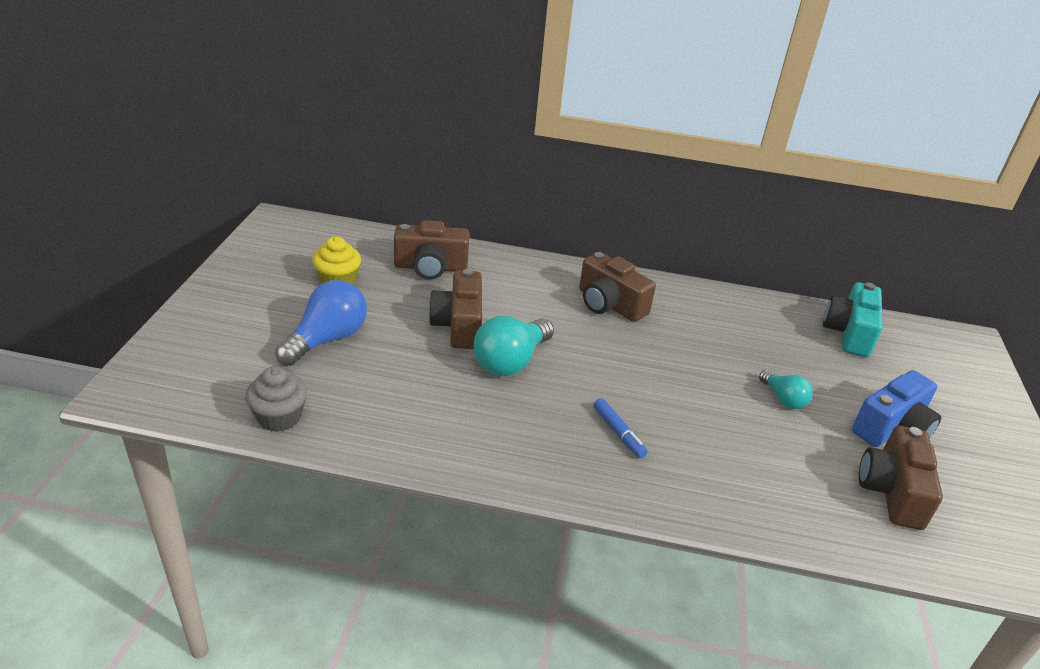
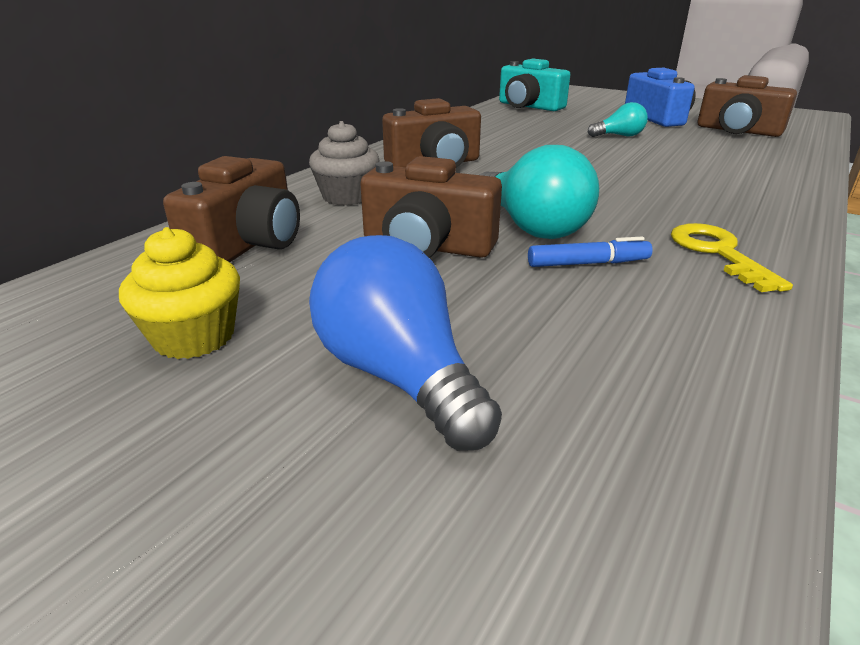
camera: 65 degrees left, 5 degrees down
(279, 417) = (680, 484): grey cupcake -> grey cupcake (347, 197)
(511, 445) = (718, 253): none -> yellow key
(618, 432) = (679, 197): blue marker -> blue marker (588, 263)

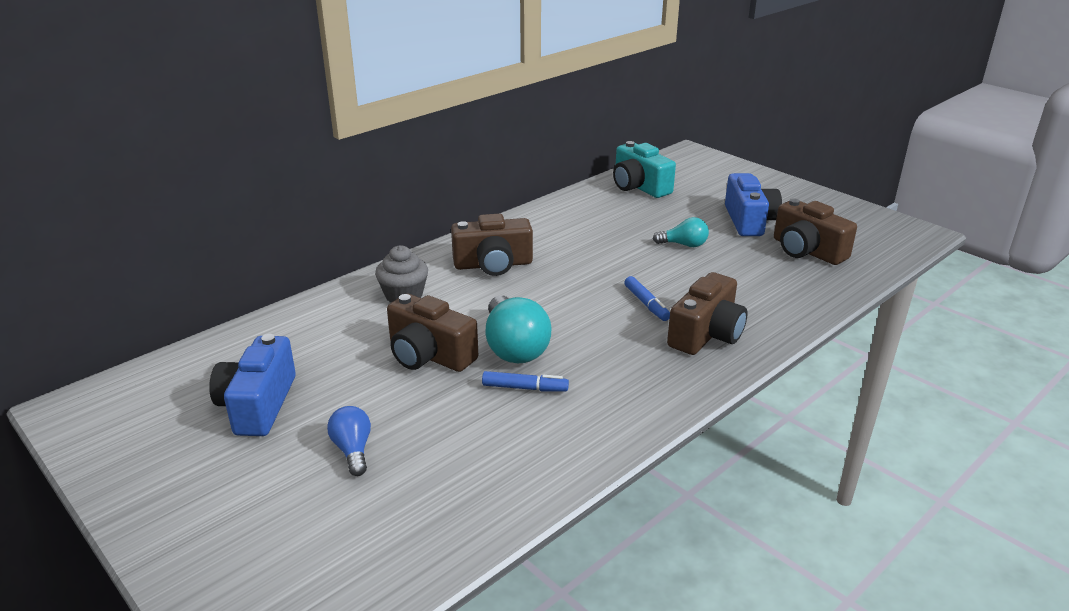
camera: 15 degrees right, 0 degrees up
(194, 337) = (258, 405): yellow cupcake -> blue camera
(248, 244) = (315, 335): brown camera -> brown camera (706, 334)
(399, 376) = (353, 450): blue light bulb -> blue light bulb, size x0.56
(638, 177) = (646, 304): none -> blue marker
(718, 253) = (625, 393): yellow key -> none

